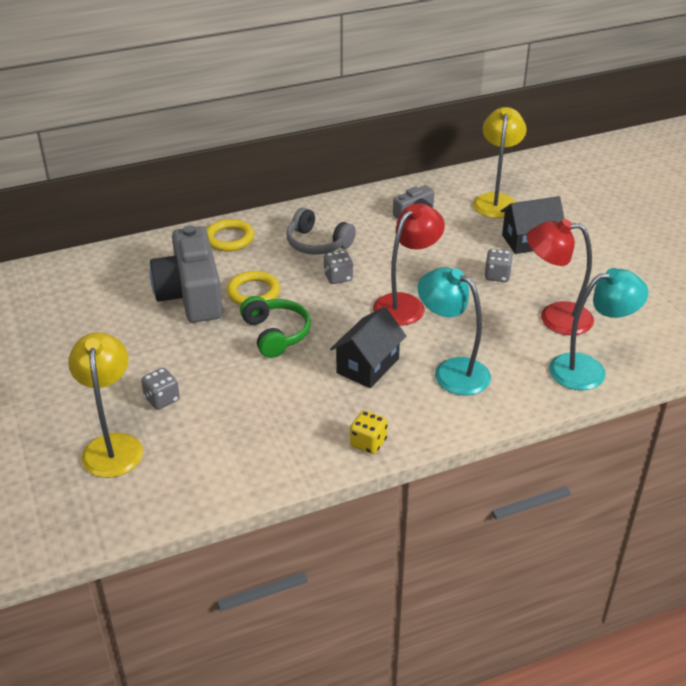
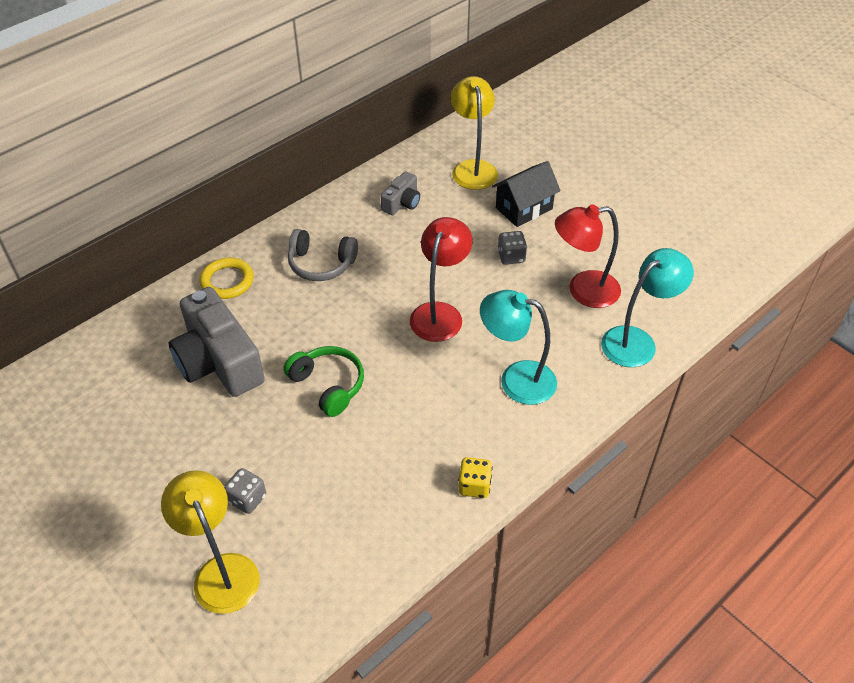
camera: 20 degrees left, 10 degrees up
(253, 292) = (283, 341): yellow ring -> none
(338, 277) = (360, 299): grey dice -> none
(367, 366) = (435, 396): black house -> none

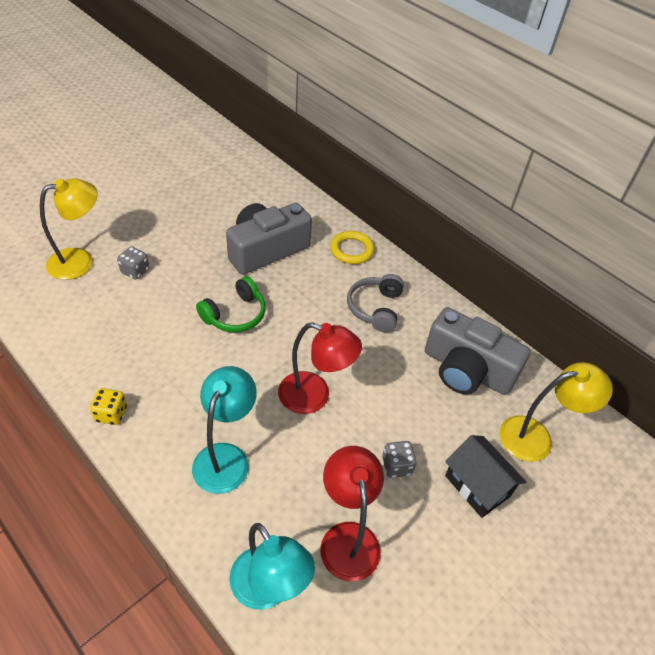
camera: 85 degrees right, 0 degrees up
(402, 203) = (466, 370): grey camera -> grey camera, size x2.06

